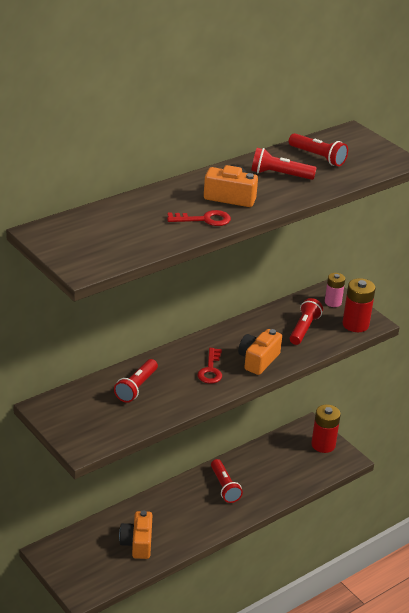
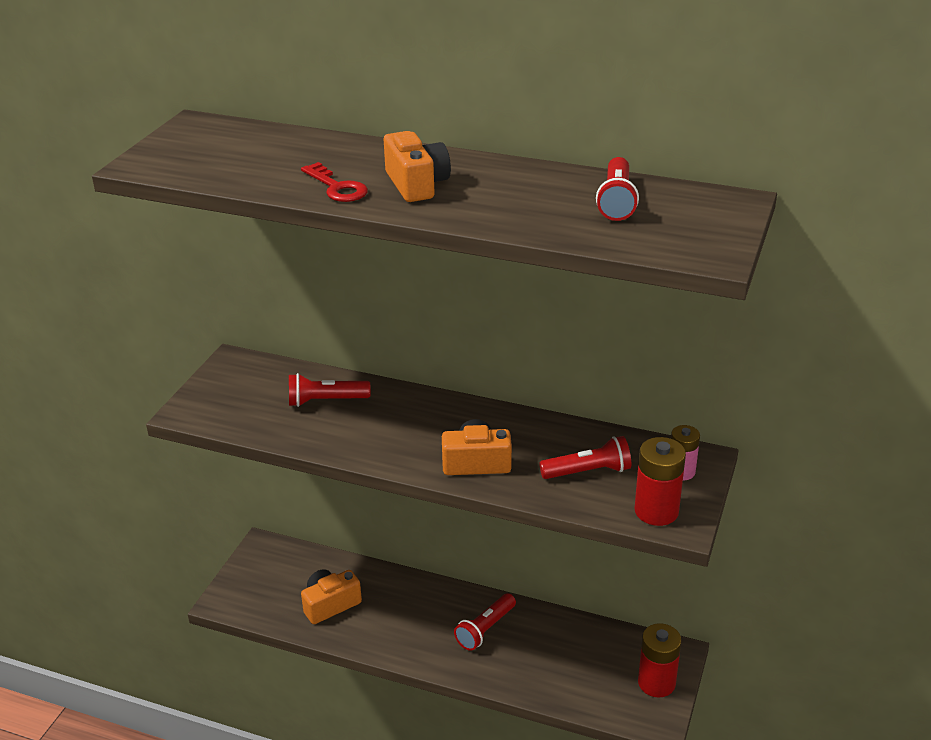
camera: 60 degrees right, 0 degrees up
(211, 370) = (415, 436): red key -> none
(279, 175) = (524, 193): red flashlight -> none

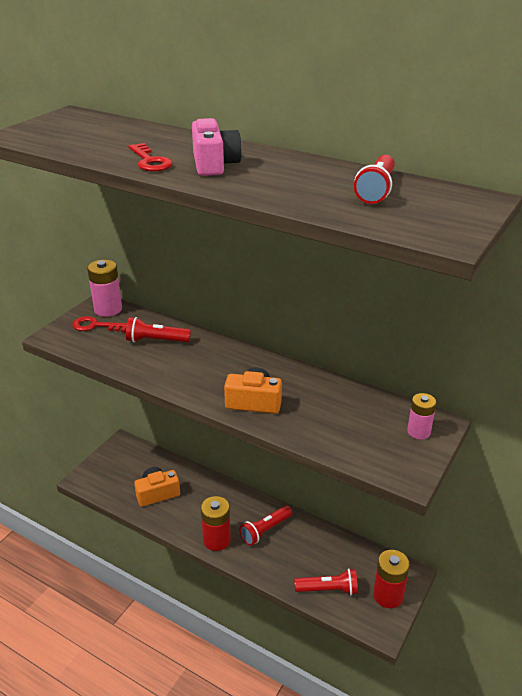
camera: 10 degrees right, 0 degrees up
(237, 391) = (95, 326): none -> red key
(246, 367) = (108, 309): none -> pink battery
(416, 184) = (214, 164): orange camera -> pink camera
(588, 472) = (341, 421): red flashlight -> red flashlight (328, 589)
(656, 511) = (389, 462): red battery -> red battery (216, 540)

